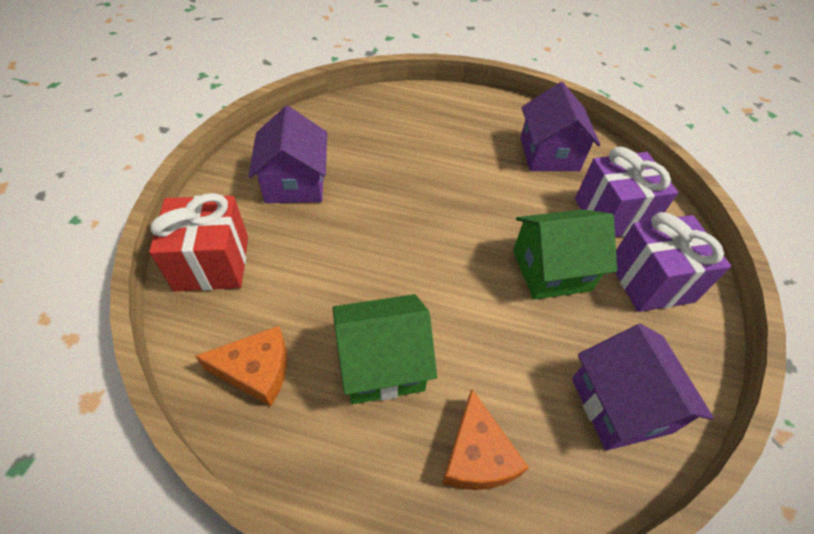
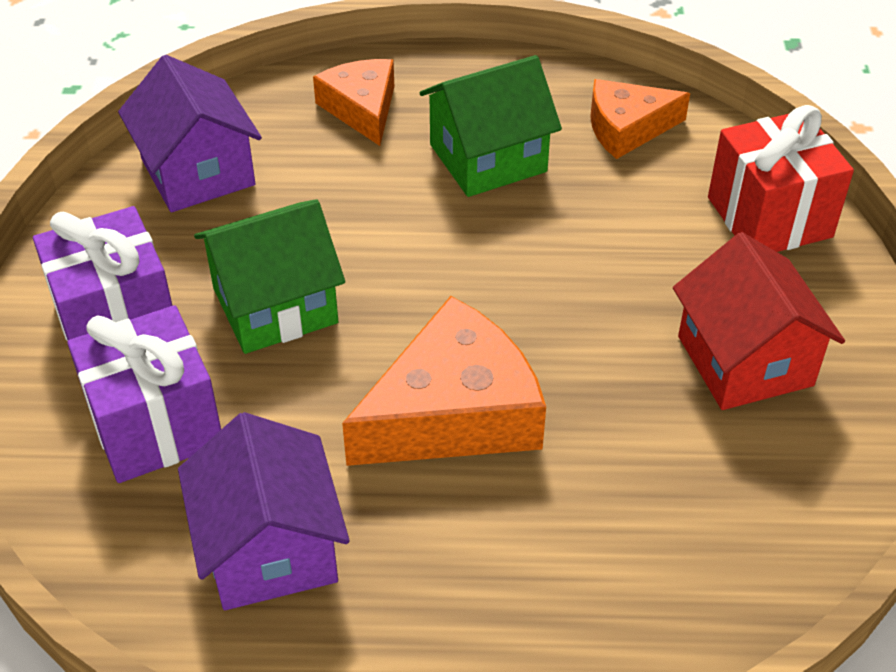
camera: 170 degrees right, 5 degrees down
(295, 183) = (745, 361): purple house -> red house
(456, 190) = (454, 412): none -> orange cheese

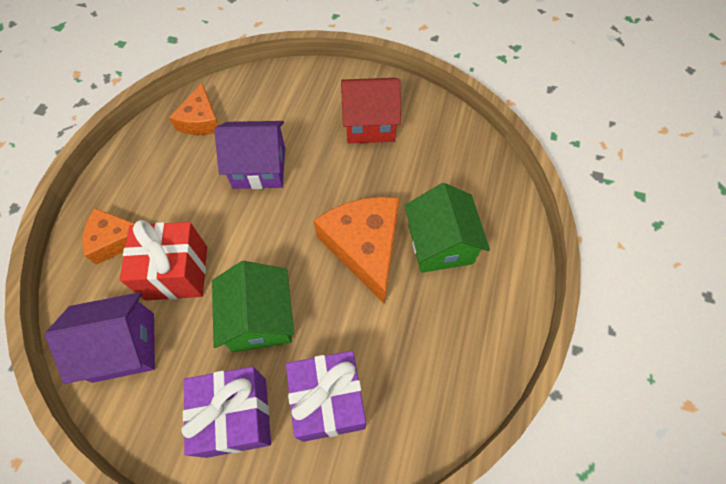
camera: 75 degrees left, 15 degrees up
(270, 548) = (426, 351): purple house -> purple house (259, 168)
(488, 158) = (192, 186): green house -> green house (440, 244)
(769, 217) = (288, 87): red gift -> red gift (177, 273)

